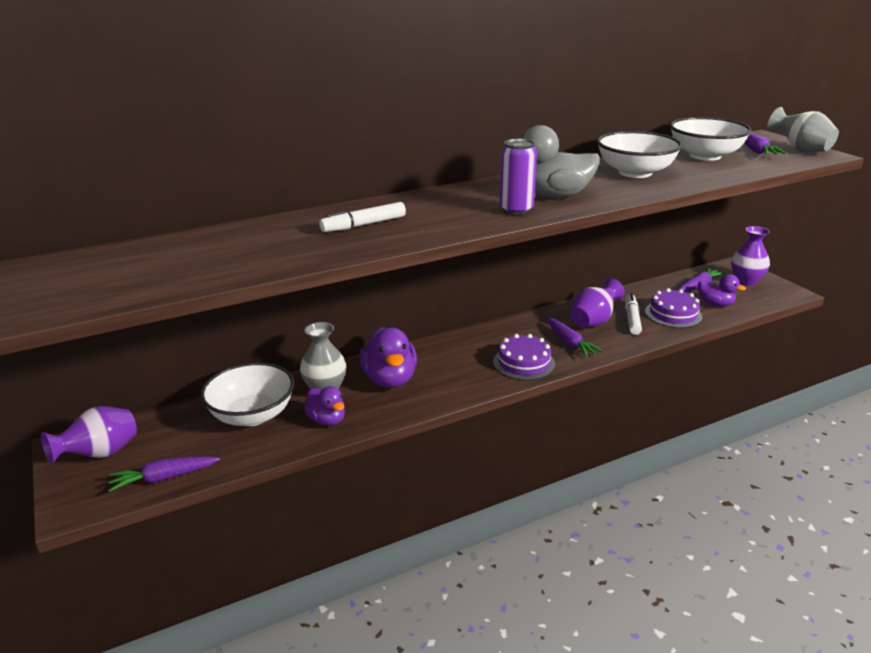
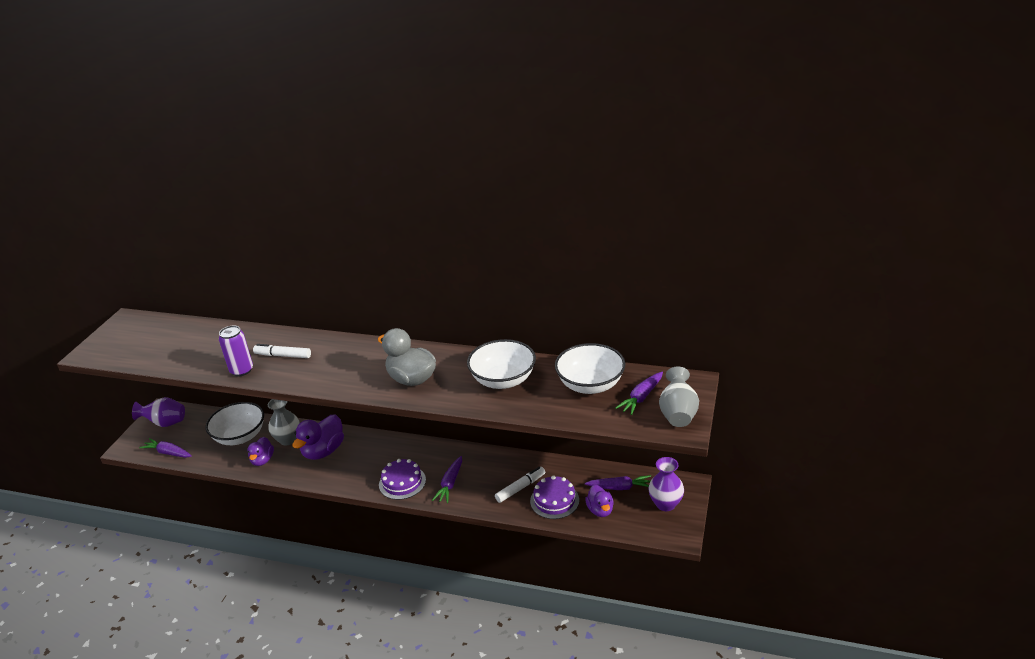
camera: 45 degrees right, 5 degrees up
(516, 210) = (367, 382): purple can -> purple can (241, 370)
(593, 321) = (493, 475): purple vase -> none

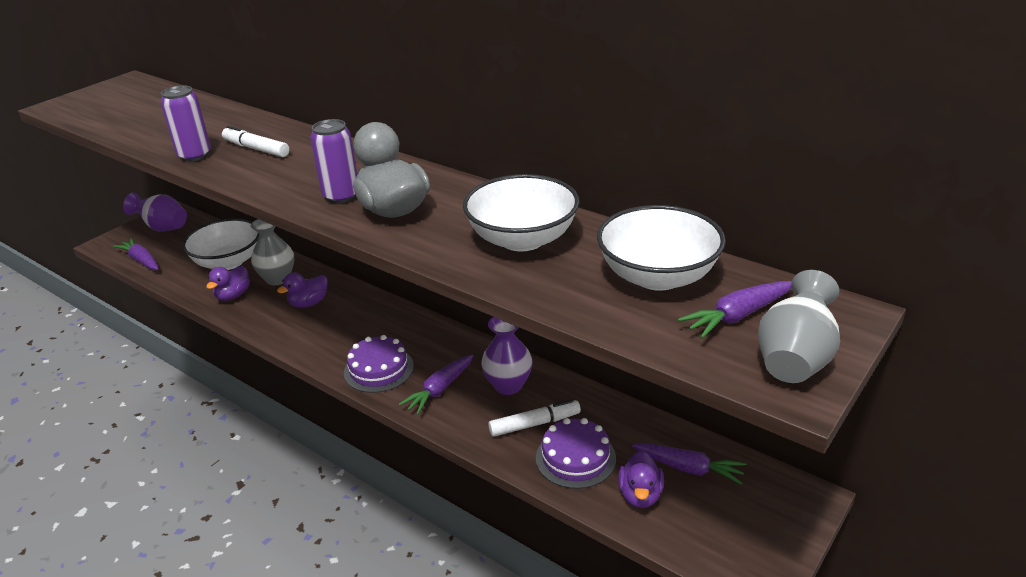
camera: 20 degrees right, 0 degrees up
(323, 451) = (308, 303): purple duck -> purple duck, size x0.61
(371, 377) = (341, 196): none -> purple can
(665, 504) = (754, 518): purple vase -> purple vase (508, 385)

